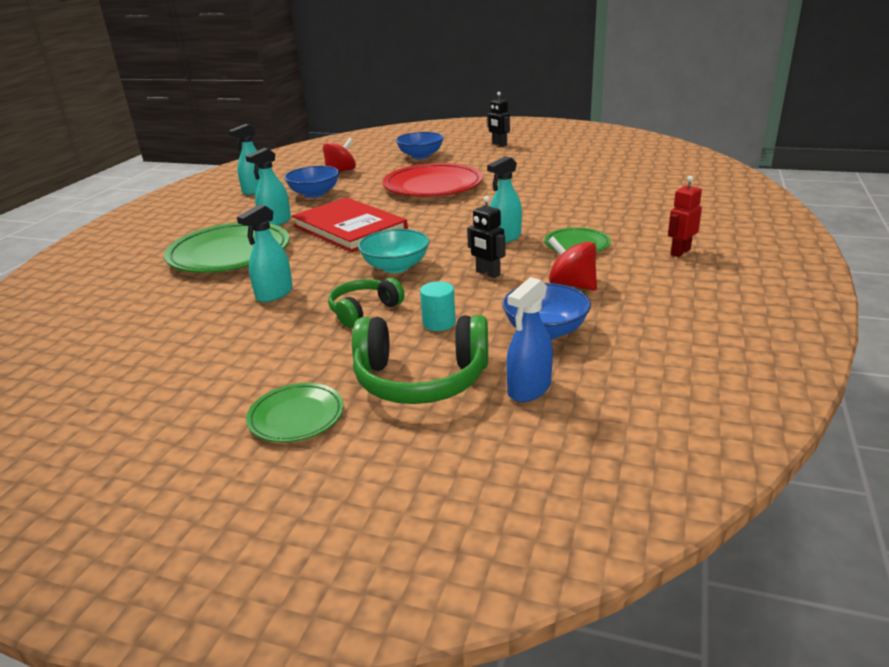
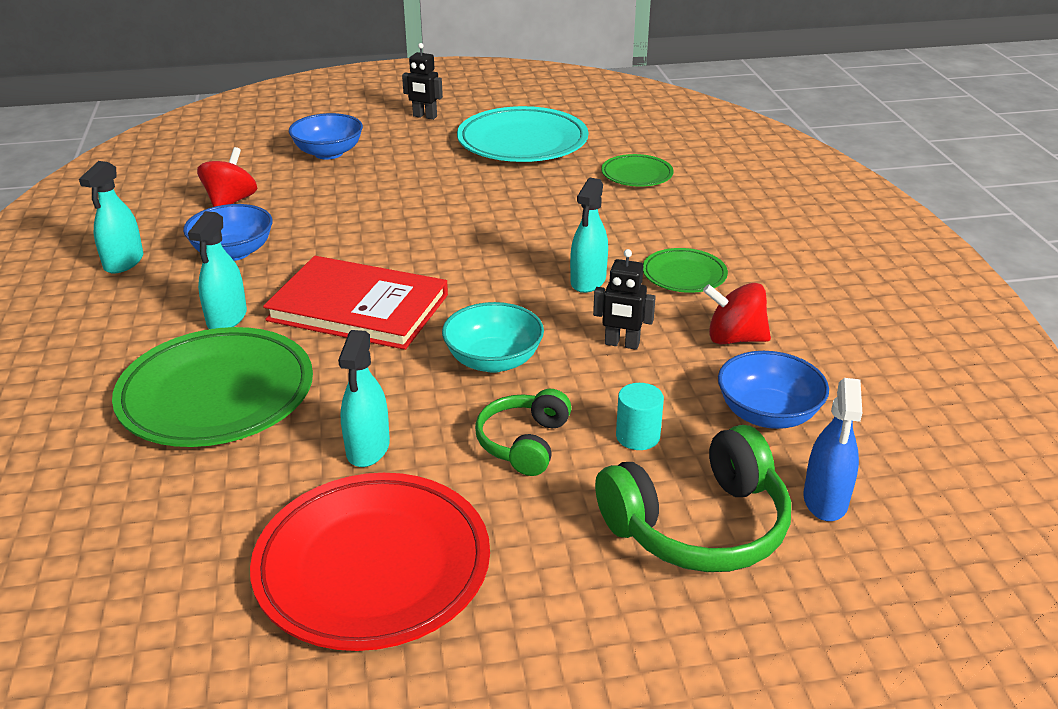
camera: 30 degrees left, 5 degrees up
(296, 417) = (607, 630): green plate -> green plate (637, 175)
(433, 186) = (404, 208): red plate -> red plate (373, 567)
(547, 163) = (522, 142): none -> turquoise plate
(680, 252) = (804, 263): red robot -> none

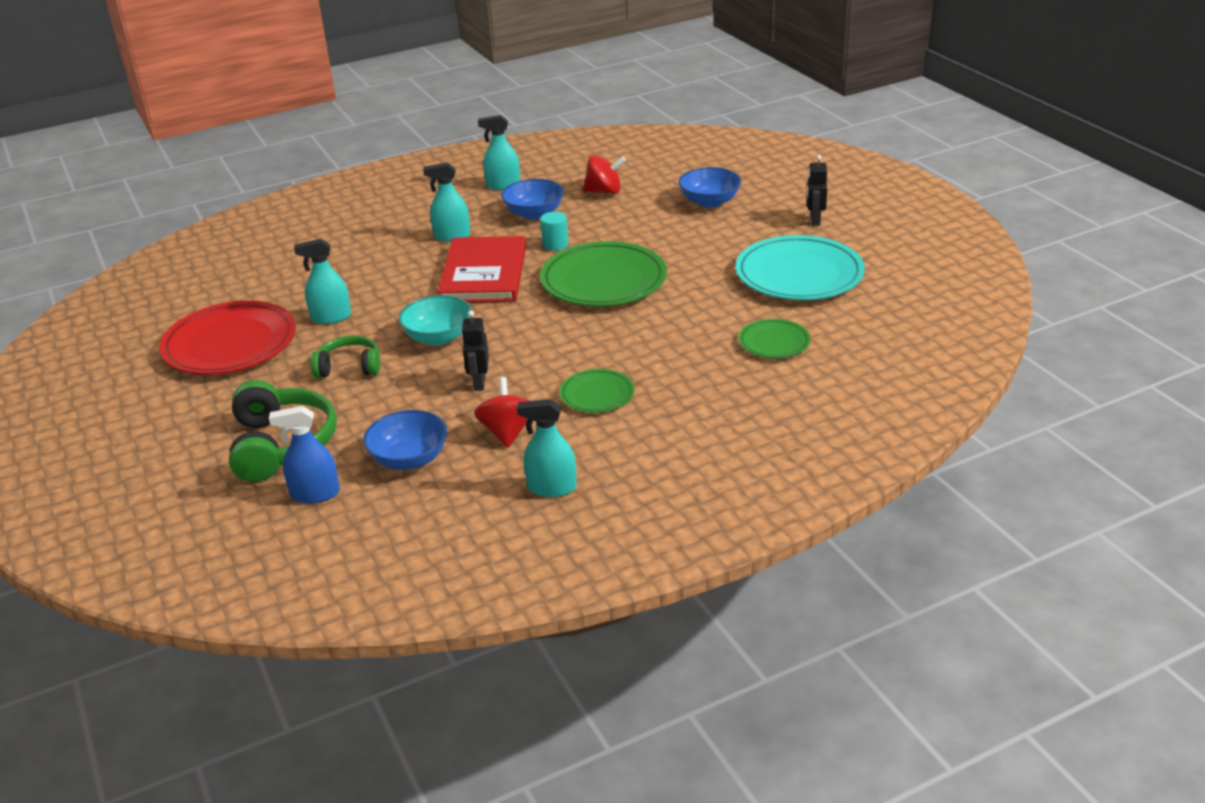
camera: 75 degrees right, 0 degrees up
(217, 395) = (370, 258): green plate -> green plate (603, 281)
(588, 281) = (564, 353): turquoise spray bottle -> turquoise spray bottle (551, 488)
(637, 436) = (367, 408): turquoise cylinder -> turquoise cylinder (555, 244)
(698, 525) = (281, 445): green headphones -> green headphones turned 150 degrees counterclockwise

